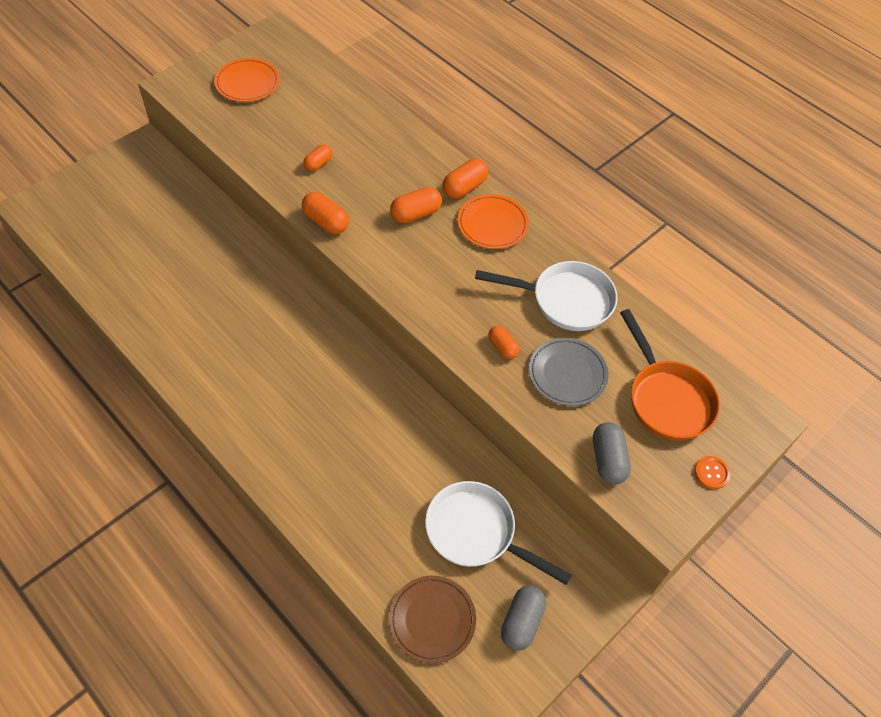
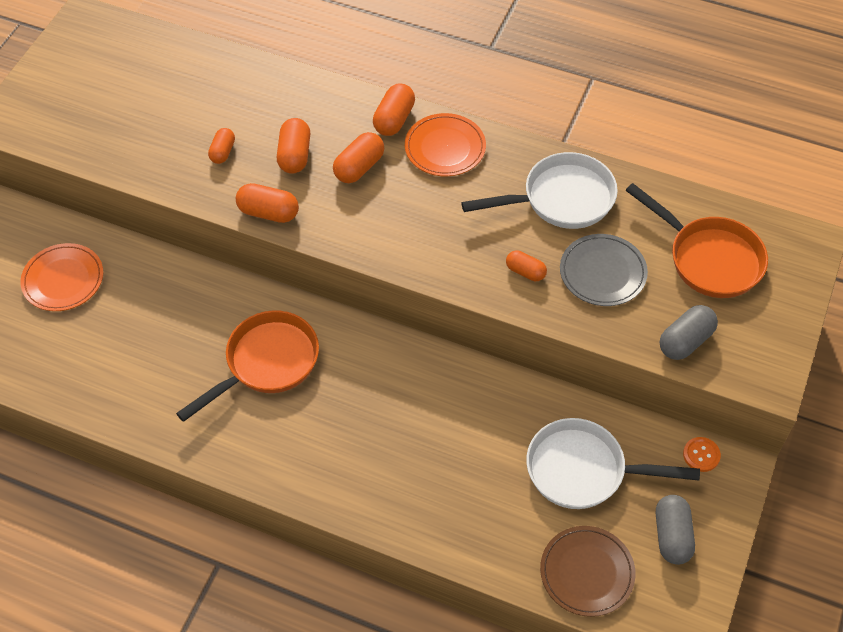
camera: 20 degrees left, 0 degrees up
(247, 83) = (88, 90): orange plate -> orange plate (63, 280)
(274, 340) = (266, 363): none -> orange pan
(371, 186) = (295, 155): none -> orange capsule
(608, 460) = (685, 341): grey capsule -> grey capsule turned 75 degrees clockwise
(711, 473) = (786, 313): orange button -> orange button (701, 455)

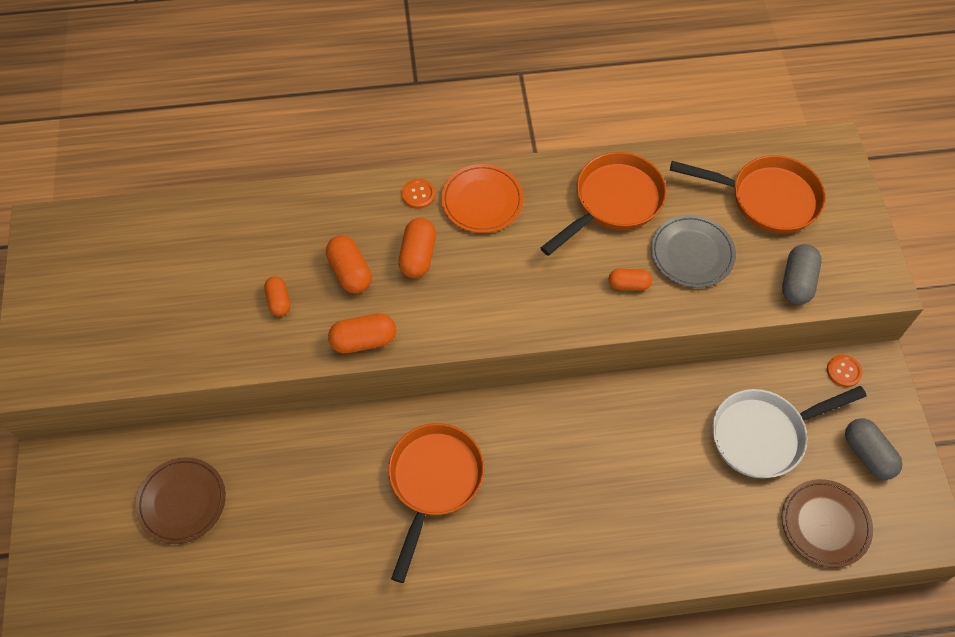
camera: 30 degrees left, 5 degrees up
(63, 280) = (182, 501): orange plate -> brown plate
(394, 119) = (418, 194): orange capsule -> orange button
(561, 199) = (613, 202): white pan -> orange pan

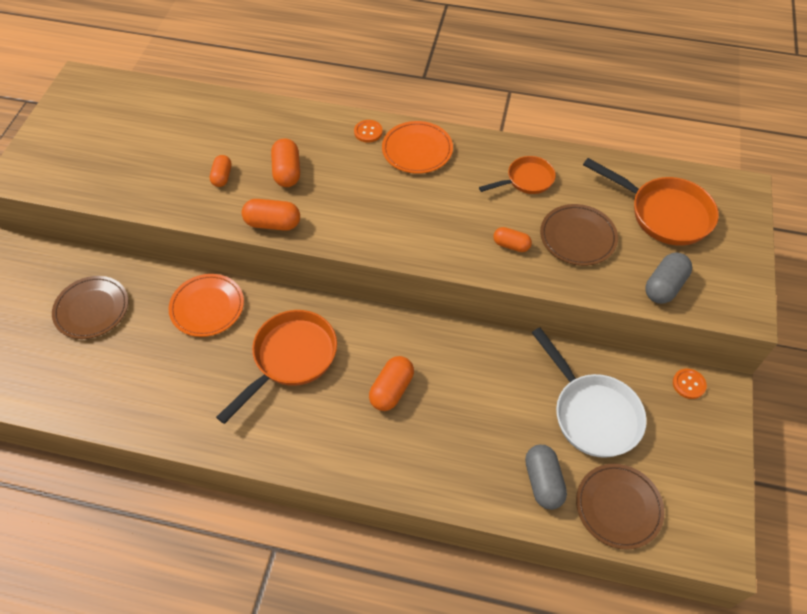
camera: 20 degrees right, 5 degrees down
(314, 454) = (207, 307): none -> orange plate
(418, 256) = (346, 175): orange capsule -> orange capsule (391, 390)
(613, 202) = (526, 180): orange pan -> orange pan, size x0.59
(692, 253) = (577, 237): grey plate -> brown plate
(764, 435) = (592, 413): white pan -> white pan turned 120 degrees counterclockwise
(867, 454) = (683, 461): grey capsule -> grey capsule (543, 482)

